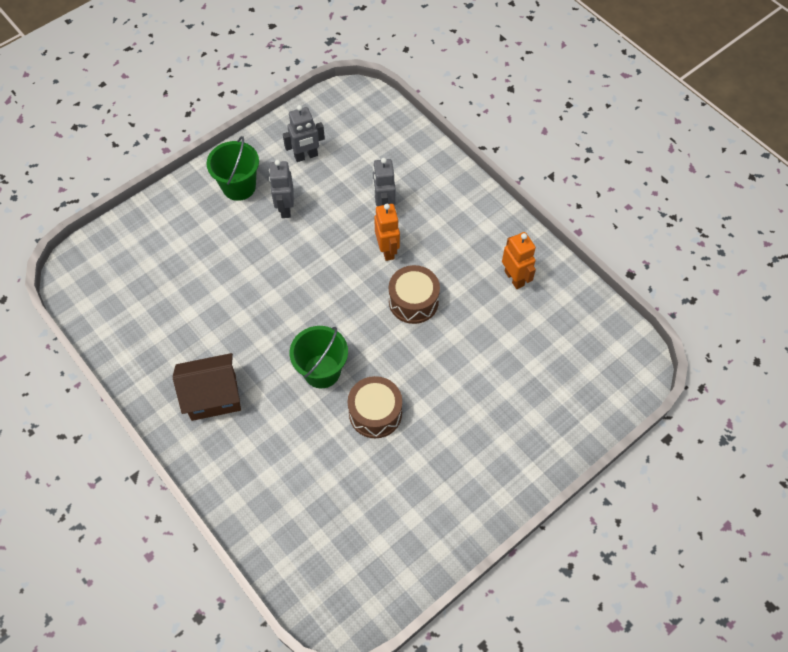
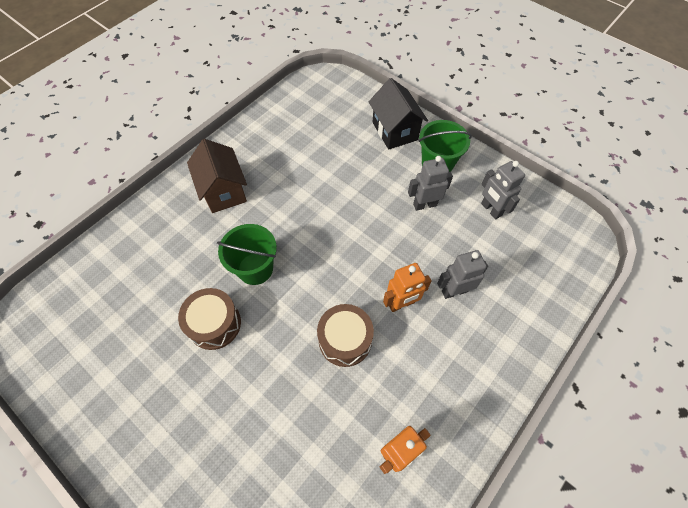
camera: 80 degrees right, 0 degrees up
(181, 215) = (395, 131): none -> black house

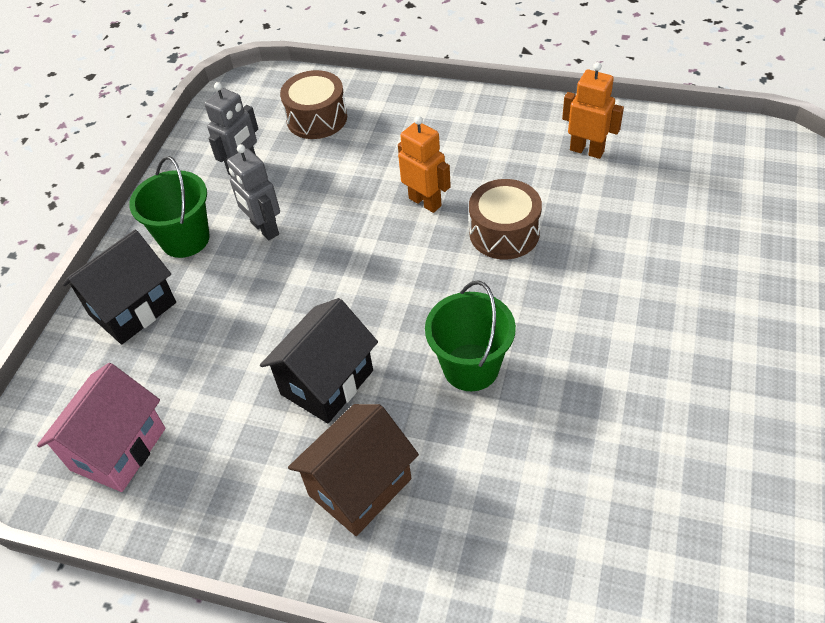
camera: 110 degrees left, 10 degrees down
(214, 324) = (578, 370): brown drum -> brown drum (317, 118)
(292, 198) = (327, 382): none -> black house
(309, 110) = (118, 449): none -> pink house
(454, 291) = (380, 165): grey robot -> none

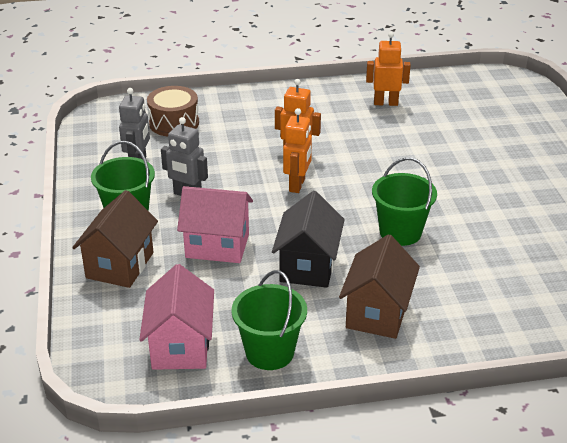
camera: 30 degrees left, 15 degrees down
(132, 309) = (120, 265): black house -> brown house
(202, 497) = (270, 352): none -> green bucket
(248, 316) = (217, 246): none -> pink house
(394, 252) = (297, 185): none -> orange robot
(504, 233) = (365, 158): brown drum -> none

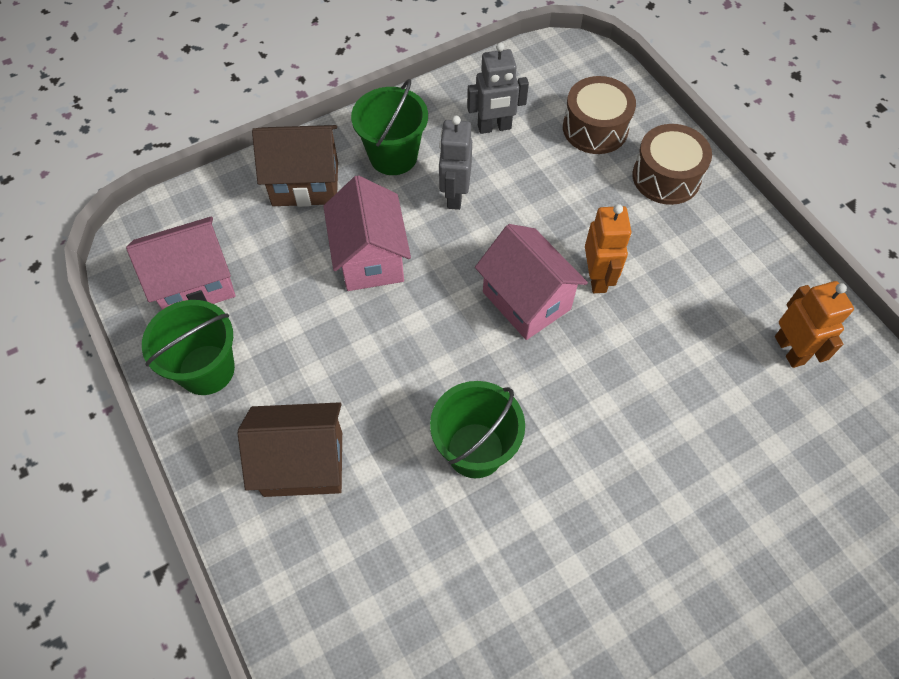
camera: 70 degrees right, 25 degrees up
(235, 108) = (666, 177): none -> brown drum
(297, 185) = (526, 300): orange robot -> pink house
(308, 266) = (366, 362): black house -> none

